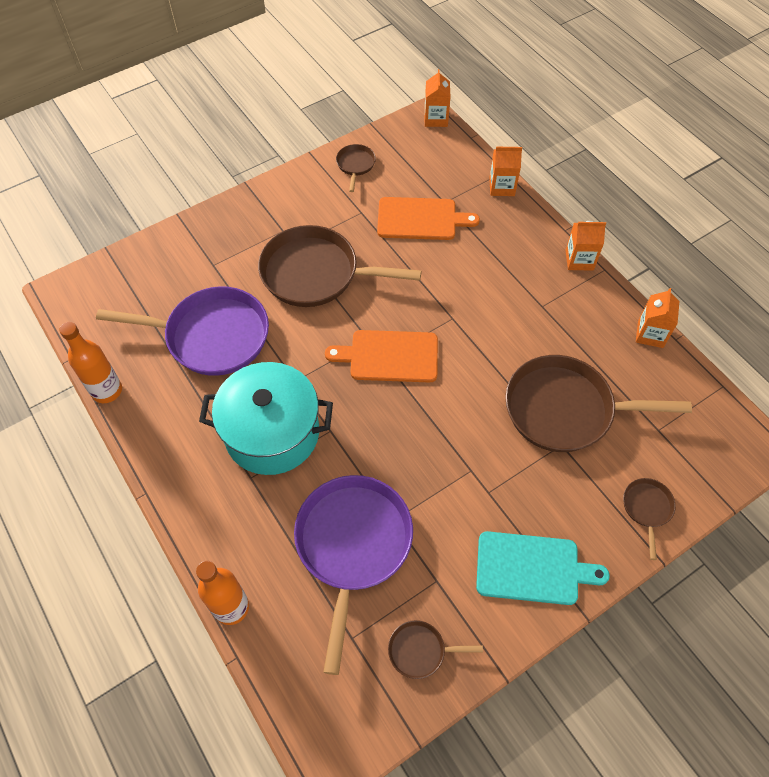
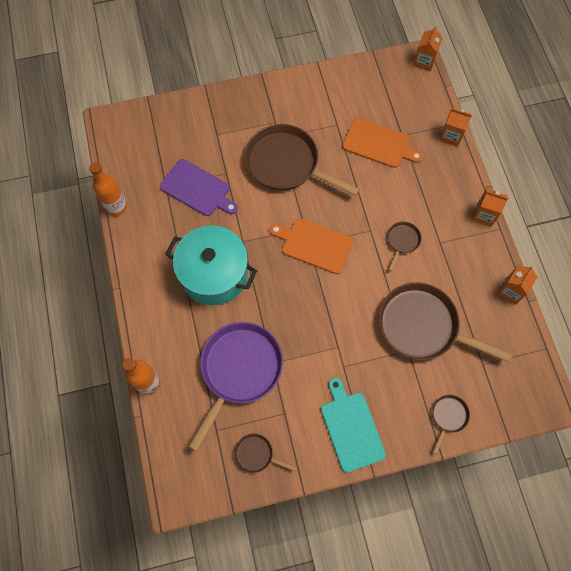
camera: 20 degrees right, 10 degrees up
(211, 336) = (197, 189): purple pan -> purple cutting board
(355, 165) = (347, 84): brown pan -> brown pan (402, 241)
(532, 568) = (351, 428): turquoise cutting board -> turquoise cutting board turned 135 degrees counterclockwise

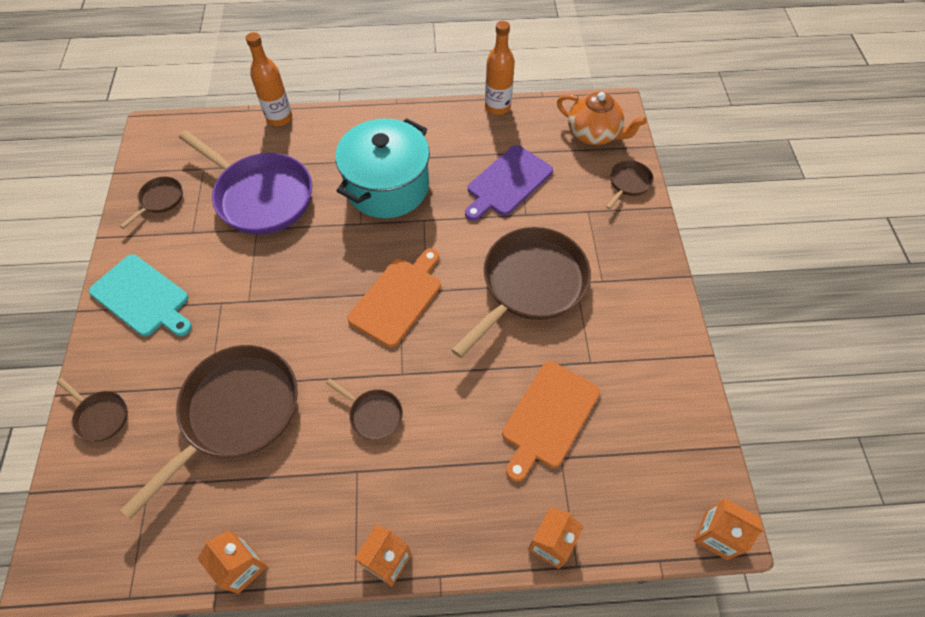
camera: 100 degrees right, 10 degrees down
(139, 135) = (594, 134): none -> orange teapot
(186, 110) = (628, 183): none -> brown pan
(351, 428) = (142, 297): turquoise cutting board -> turquoise cutting board turned 45 degrees clockwise

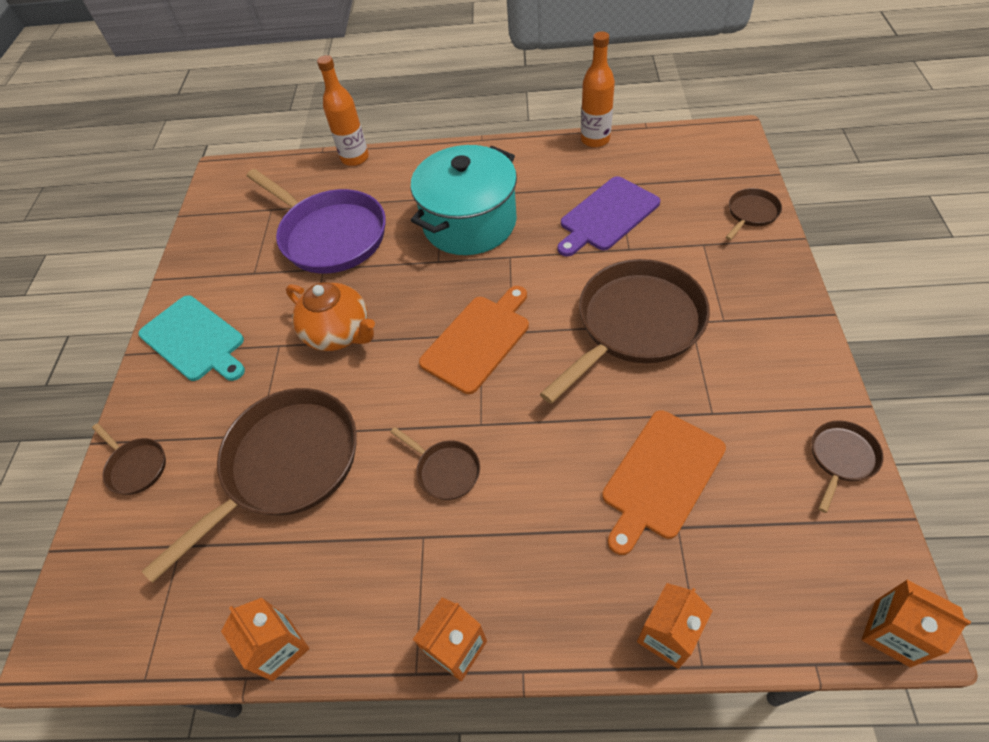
camera: 10 degrees right, 5 degrees down
(160, 200) = (223, 241): brown pan -> brown pan (841, 458)
(594, 134) = (707, 163): orange teapot -> orange teapot (339, 333)

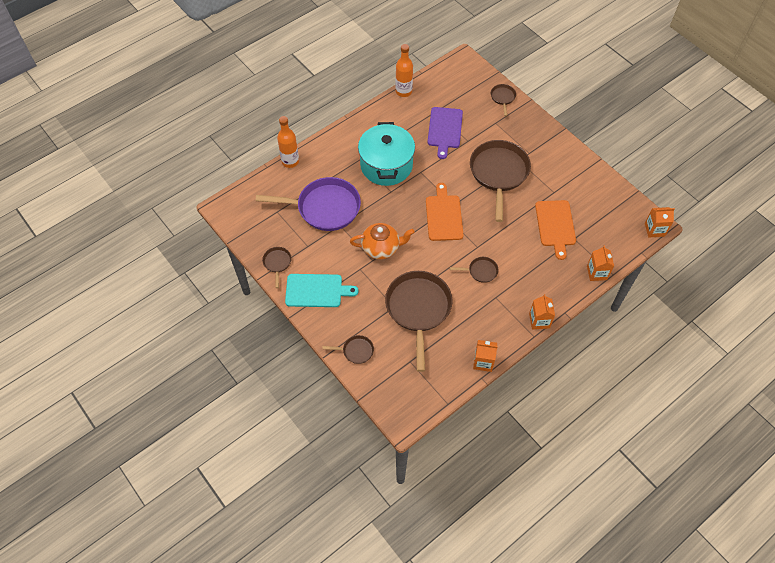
camera: 45 degrees left, 5 degrees up
(841, 458) = (605, 183): brown pan -> brown pan (277, 263)

